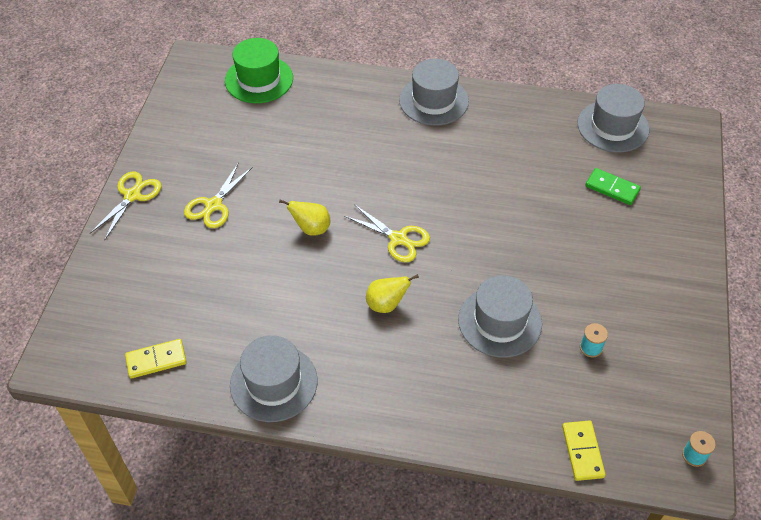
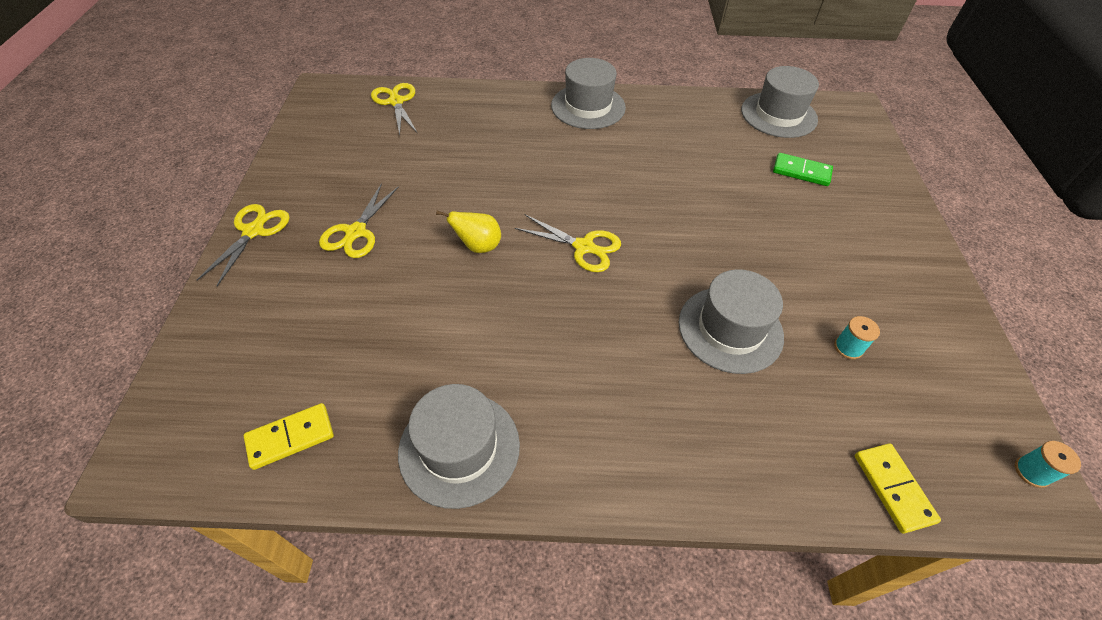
camera: 10 degrees left, 0 degrees up
(259, 79) = (396, 102): green hat -> yellow scissors
(386, 304) = (587, 324): yellow pear -> none

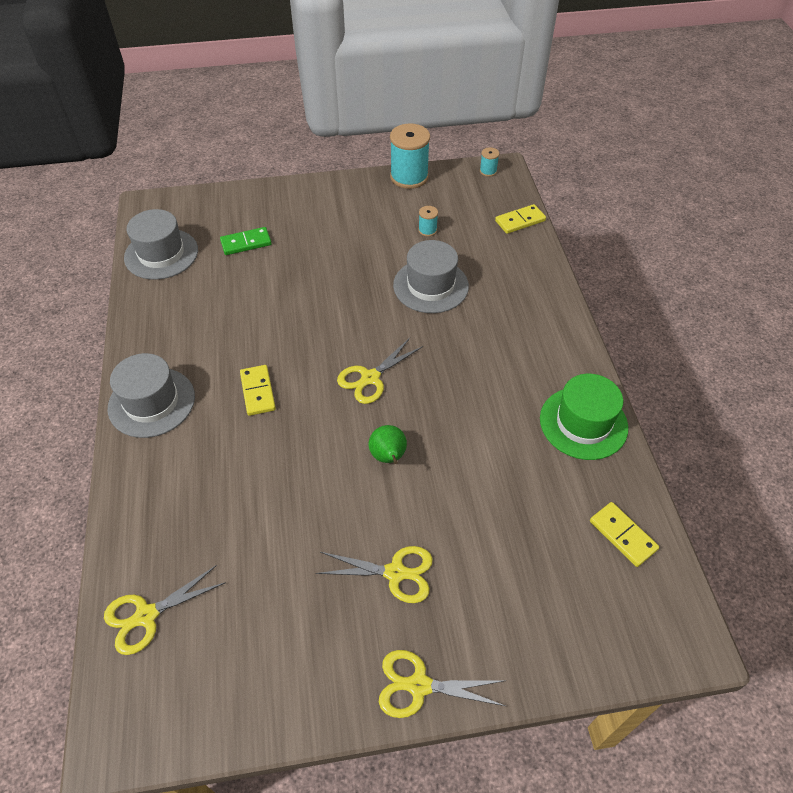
camera: 100 degrees left, 0 degrees up
(459, 448) = (583, 423): grey hat -> green hat
(478, 246) = (388, 457): yellow pear -> green pear
(584, 247) = (370, 378): yellow scissors -> yellow scissors turned 150 degrees counterclockwise
(585, 166) = (257, 391): none -> yellow domino
(801, 172) = (246, 243): green domino -> green domino turned 60 degrees clockwise
(977, 348) = (409, 177): none -> turquoise spool

